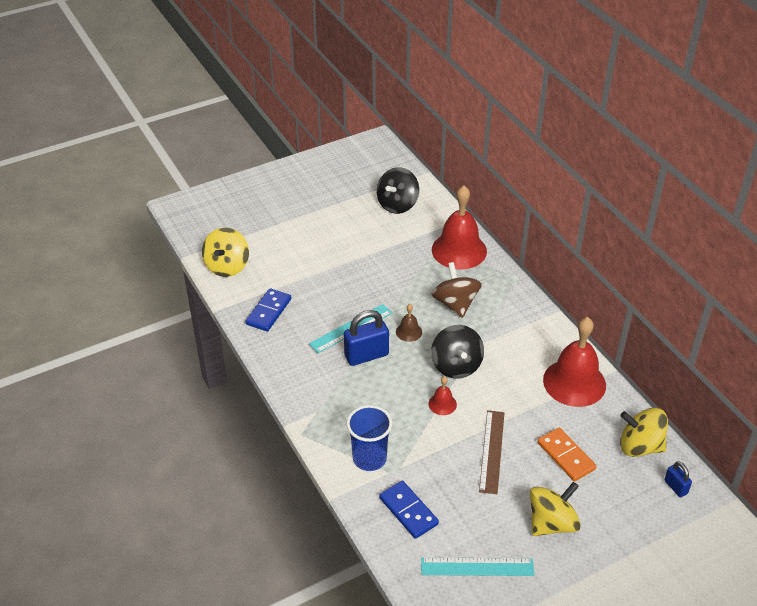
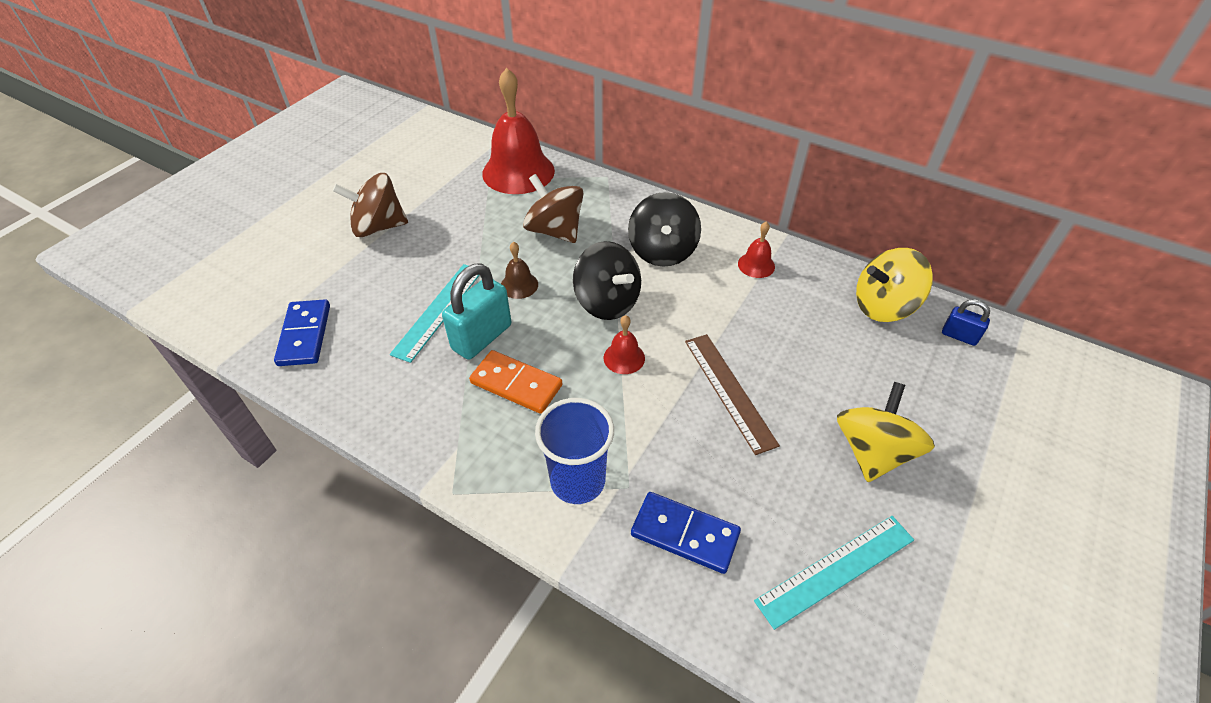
camera: 30 degrees left, 5 degrees up
(227, 266) = (208, 297): yellow spinning top -> none
(345, 257) = (378, 227): none -> brown spinning top
(366, 355) = (482, 337): blue padlock -> turquoise padlock
(397, 204) = (411, 148): black spinning top -> black spinning top (662, 251)
(566, 456) = (817, 355): orange domino -> orange domino (516, 384)
(574, 382) = (756, 265): red bell -> red bell, size x0.44

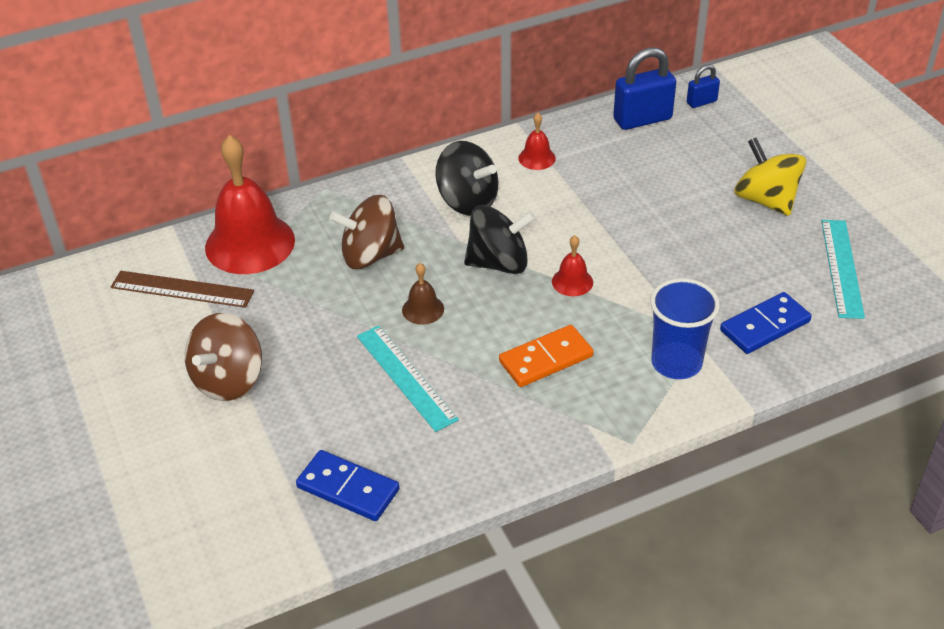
camera: 55 degrees left, 5 degrees down
(482, 337) = (469, 360): turquoise padlock -> none
(729, 391) = (656, 241): brown ruler -> brown ruler (182, 289)
(883, 306) = (642, 119): yellow spinning top -> blue padlock

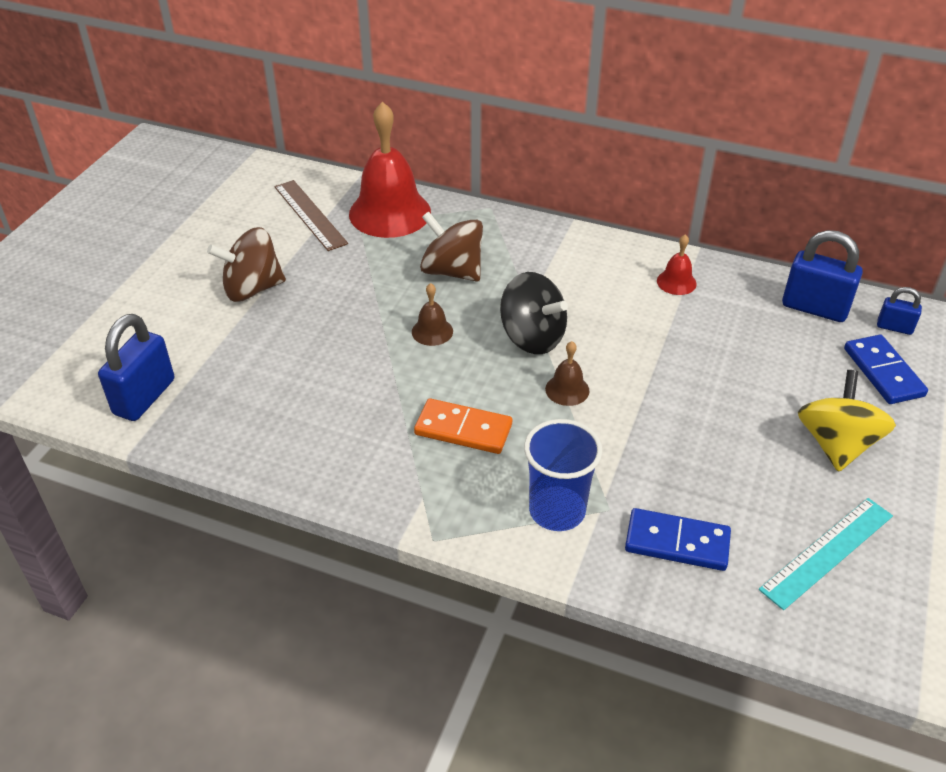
camera: 45 degrees right, 0 degrees up
(274, 524) = (144, 397): none -> blue padlock
(348, 488) = (214, 410): blue domino -> blue domino (883, 372)
(406, 377) = (354, 368): turquoise ruler -> none
(467, 201) = (574, 279): black spinning top -> none
(572, 282) = (567, 390): red bell -> brown bell

